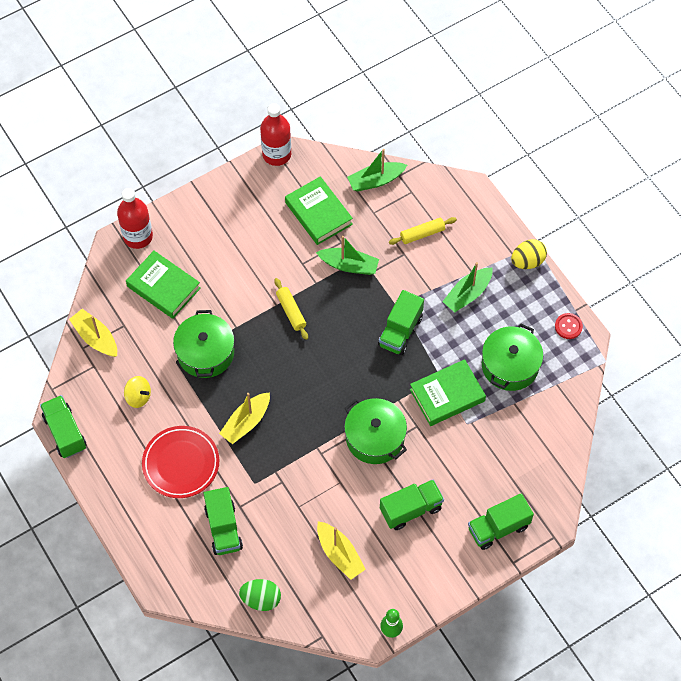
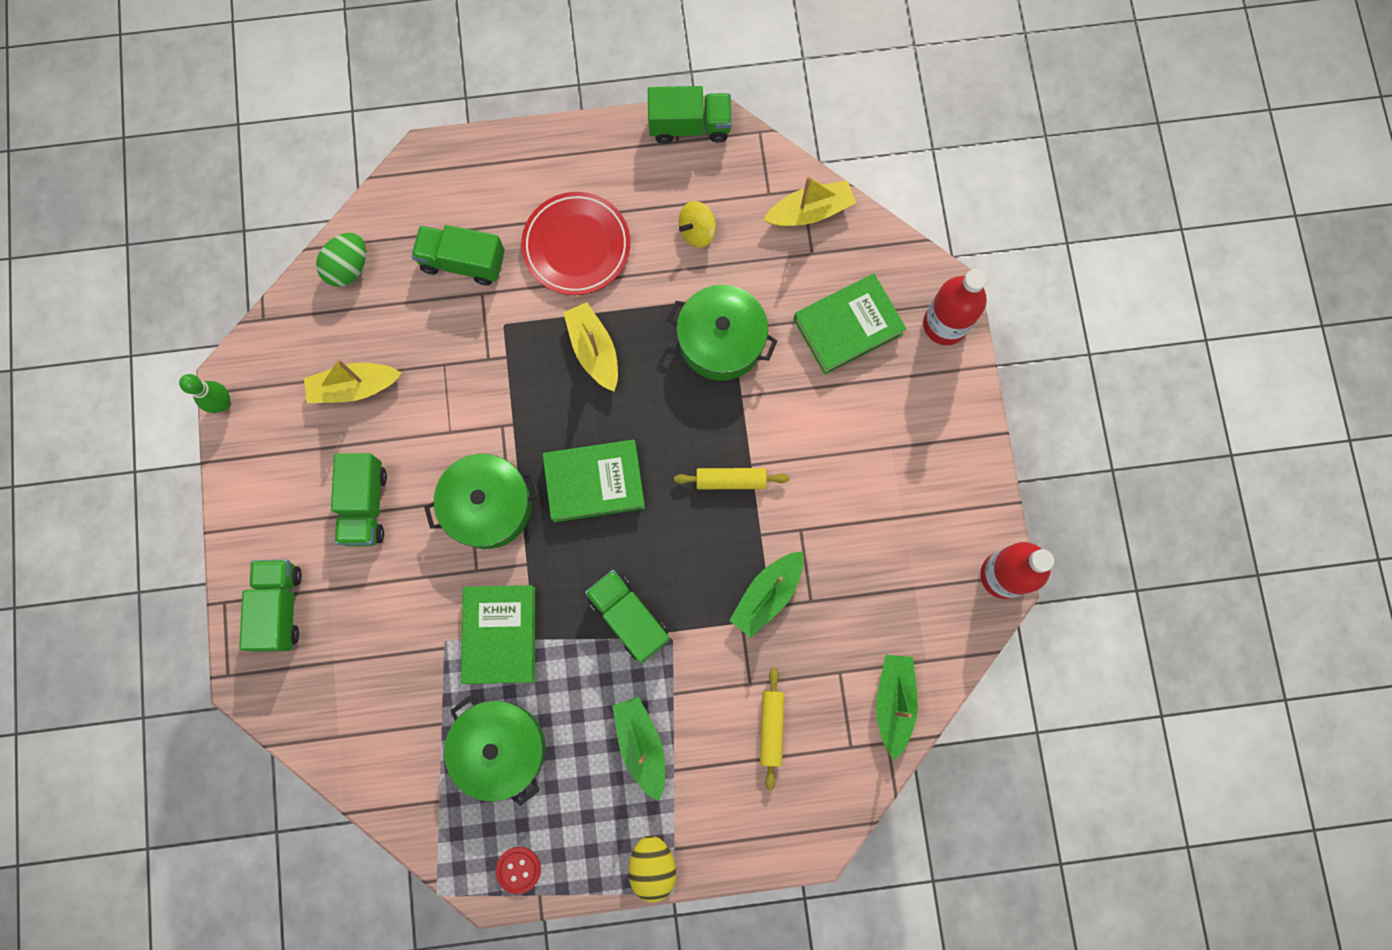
camera: 115 degrees right, 15 degrees up
(318, 213) = (873, 591): green book -> green book (594, 482)

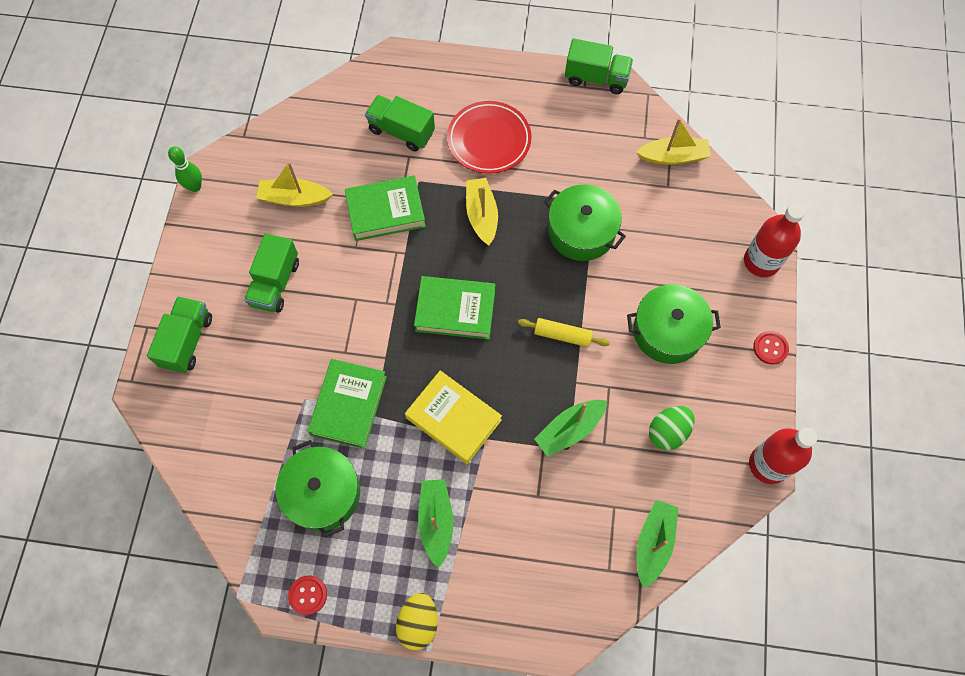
camera: 15 degrees right, 10 degrees down
(348, 267) = (316, 116): green egg -> green egg (668, 432)
(488, 506) = (368, 307): green pot -> green pot (667, 331)
(628, 618) = (453, 419): green truck -> yellow book
(697, 231) = (583, 151): yellow spinning top -> none
(771, 728) = (546, 536): yellow rolling pin -> none
(848, 327) = (683, 245): green book -> green book (386, 211)
(977, 432) = (770, 348): none -> red button

